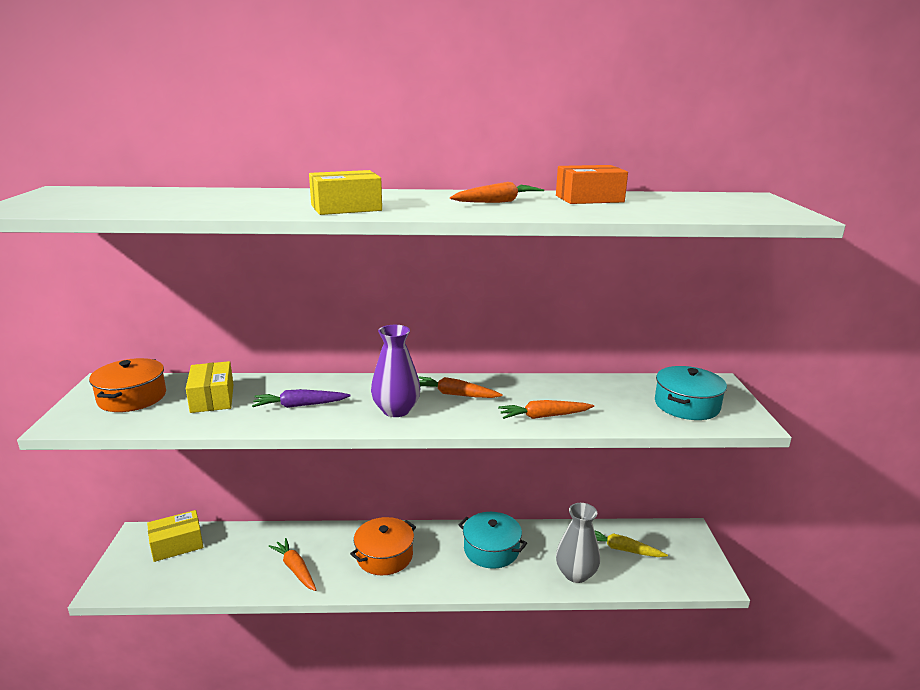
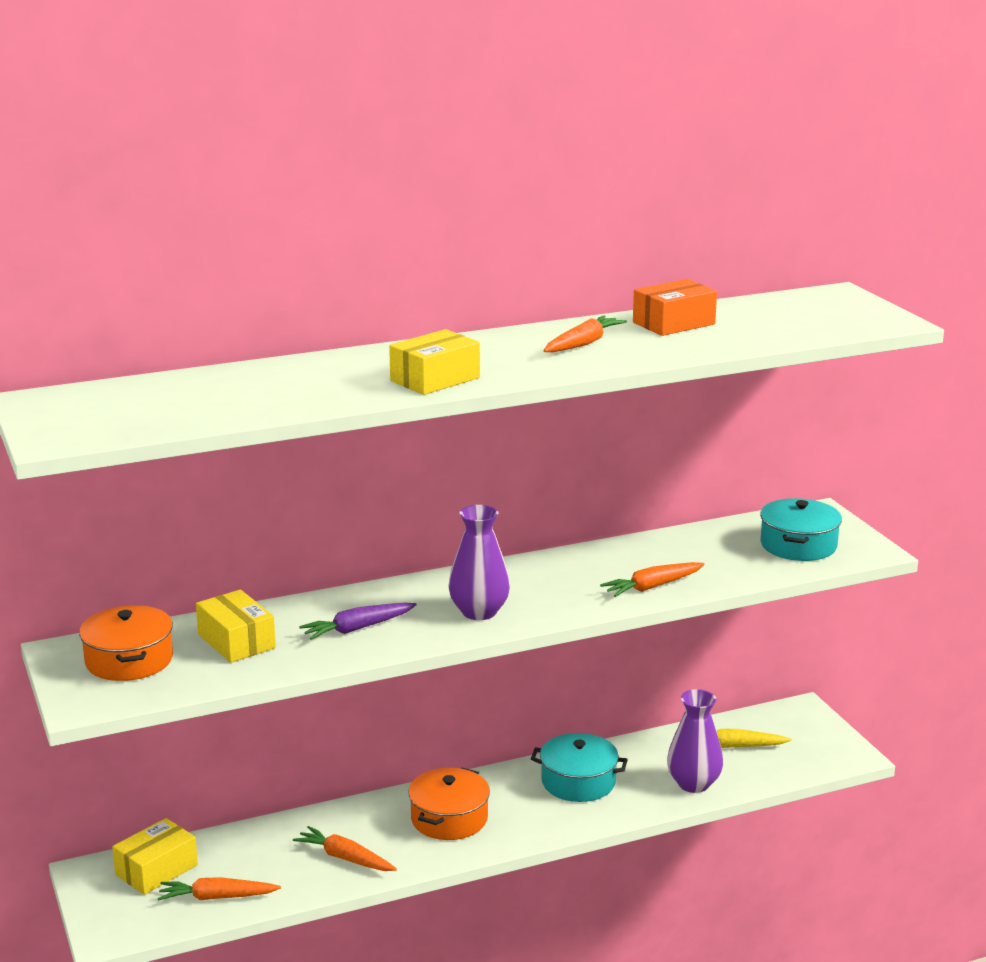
camera: 20 degrees left, 0 degrees up
(455, 394) = (532, 581): orange carrot -> orange carrot (217, 897)
(576, 574) = (693, 784): grey vase -> purple vase

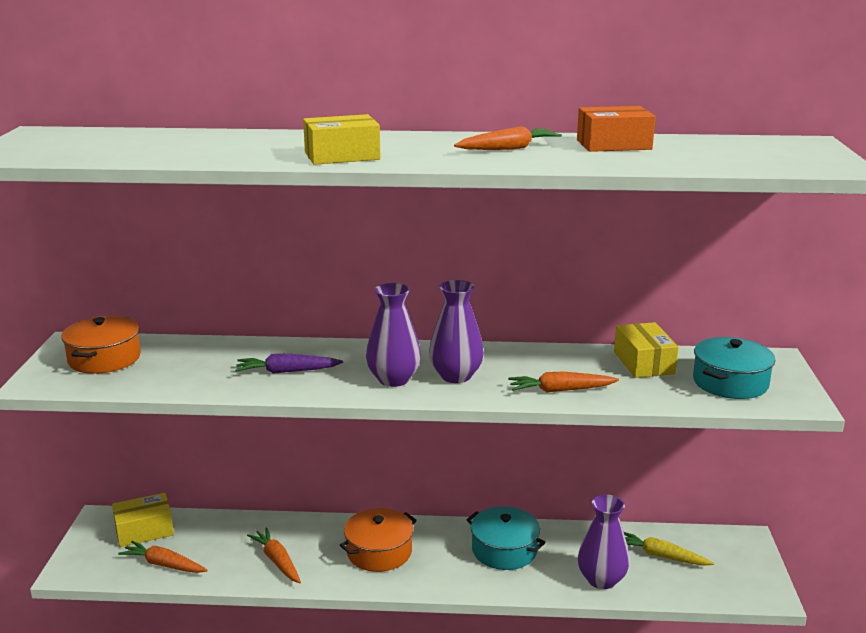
camera: 25 degrees right, 0 degrees up
(236, 641) = (191, 361): yellow box -> yellow box (643, 363)
(538, 594) = (456, 376): none -> purple vase

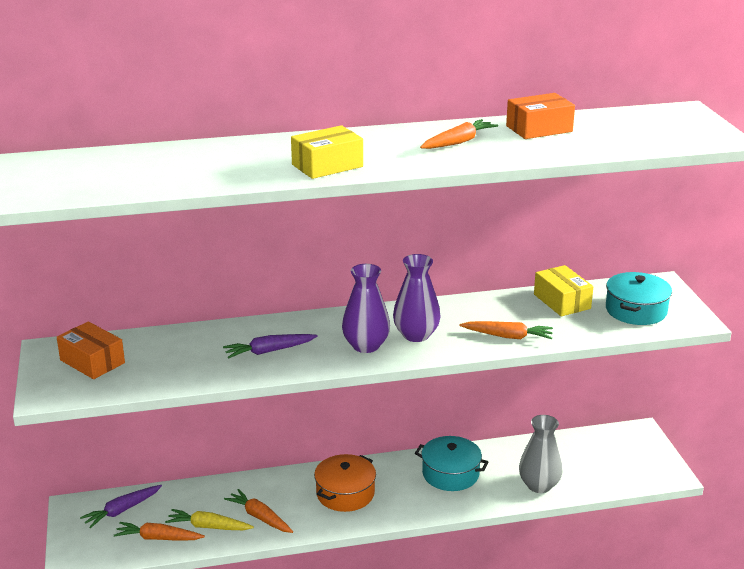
camera: 15 degrees left, 5 degrees up
(104, 358) = (92, 361): orange pot -> orange box
(144, 530) = (122, 510): yellow box -> purple carrot
(560, 390) = (508, 336): orange carrot -> orange carrot turned 150 degrees counterclockwise
(601, 580) = (539, 485): purple vase -> grey vase
(661, 556) = (578, 457): yellow carrot -> yellow carrot (208, 526)

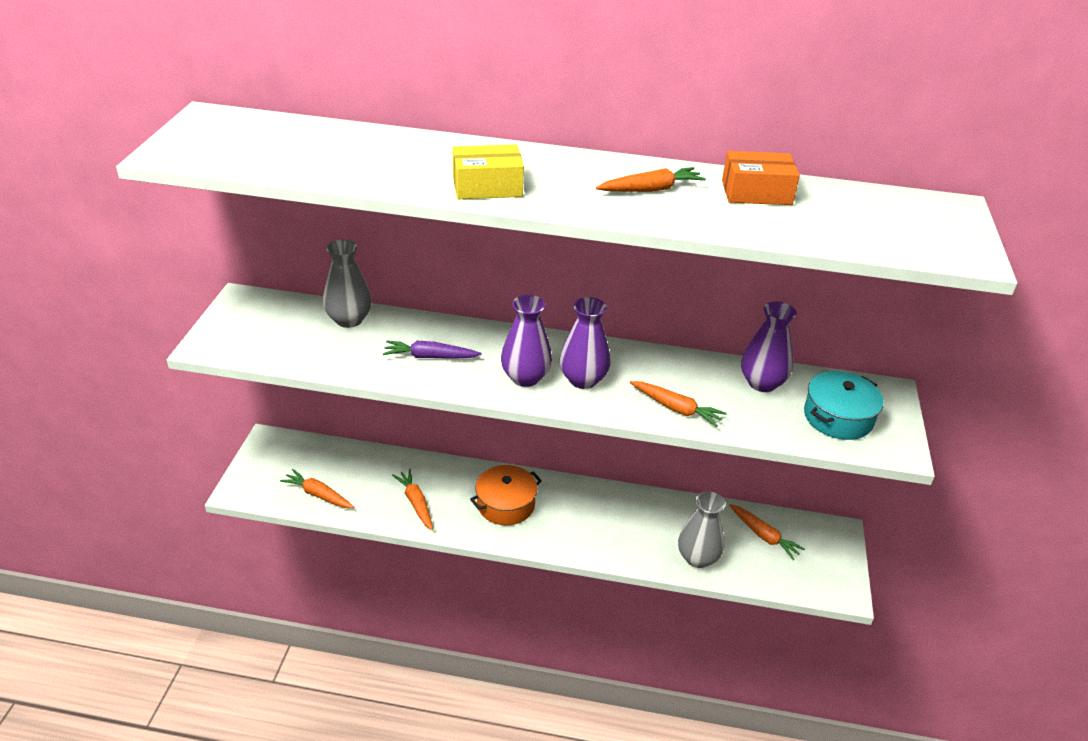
camera: 20 degrees right, 10 degrees up
(92, 361) = (269, 322): orange box -> none
(122, 510) = (304, 457): purple carrot -> none
(169, 341) = (349, 319): none -> grey vase
(208, 526) = (366, 498): yellow carrot -> none
(450, 474) = (617, 516): turquoise pot -> none
(562, 301) = (762, 383): yellow box -> purple vase
(582, 452) = (763, 536): none -> orange carrot

